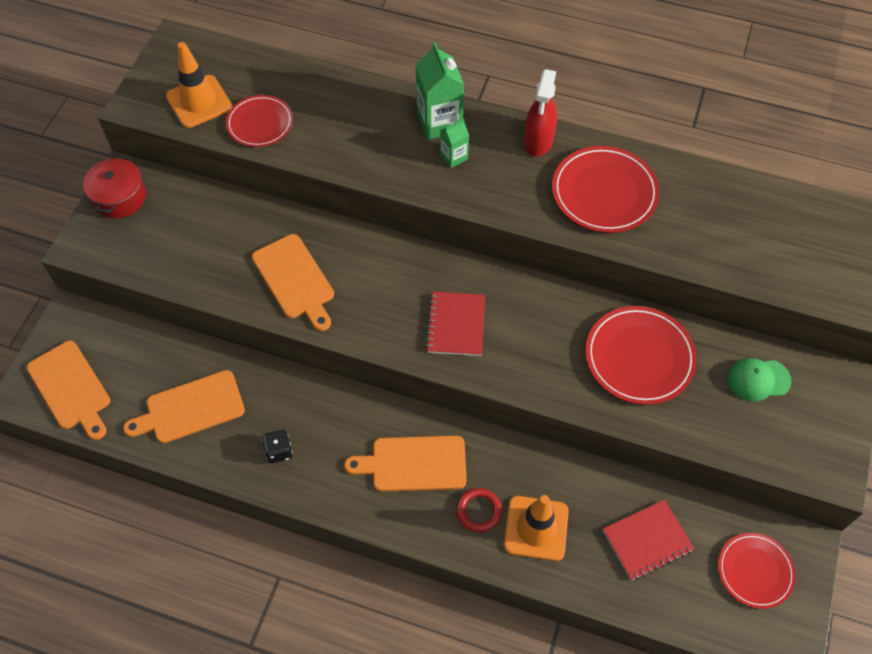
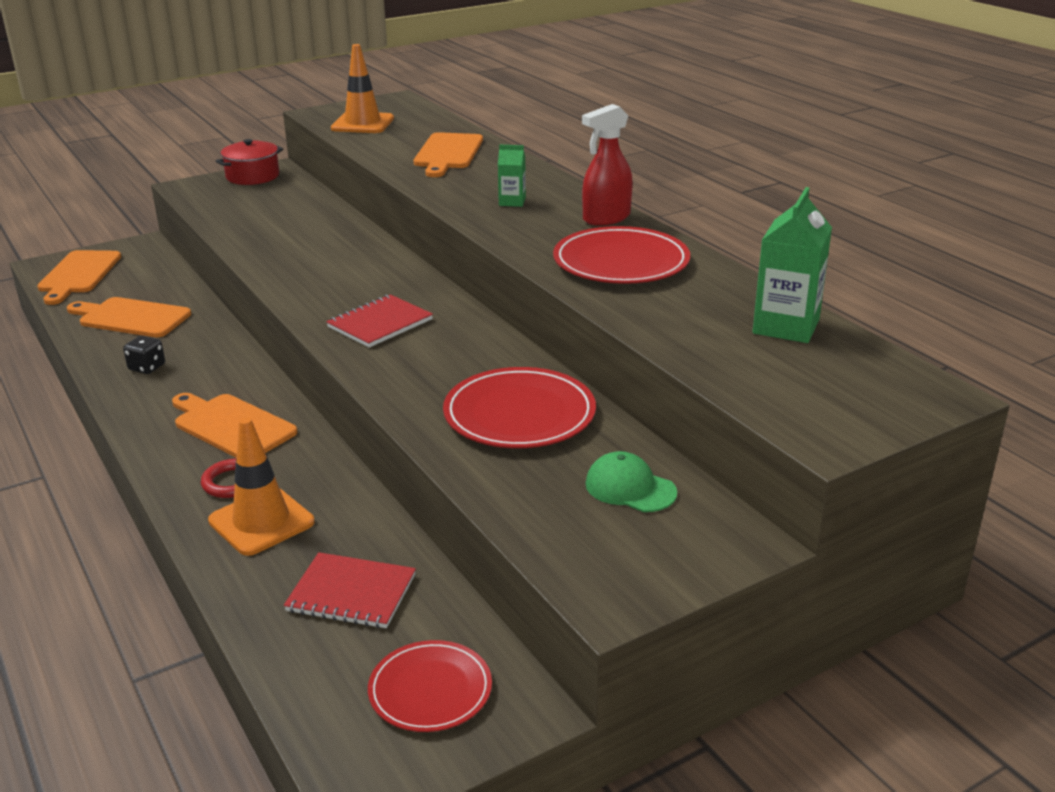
camera: 40 degrees right, 30 degrees down
(260, 123) = (387, 143): red plate -> none
(294, 280) = (297, 252): orange cutting board -> orange cutting board (447, 153)
(439, 122) = (532, 184): green carton -> green carton (786, 326)

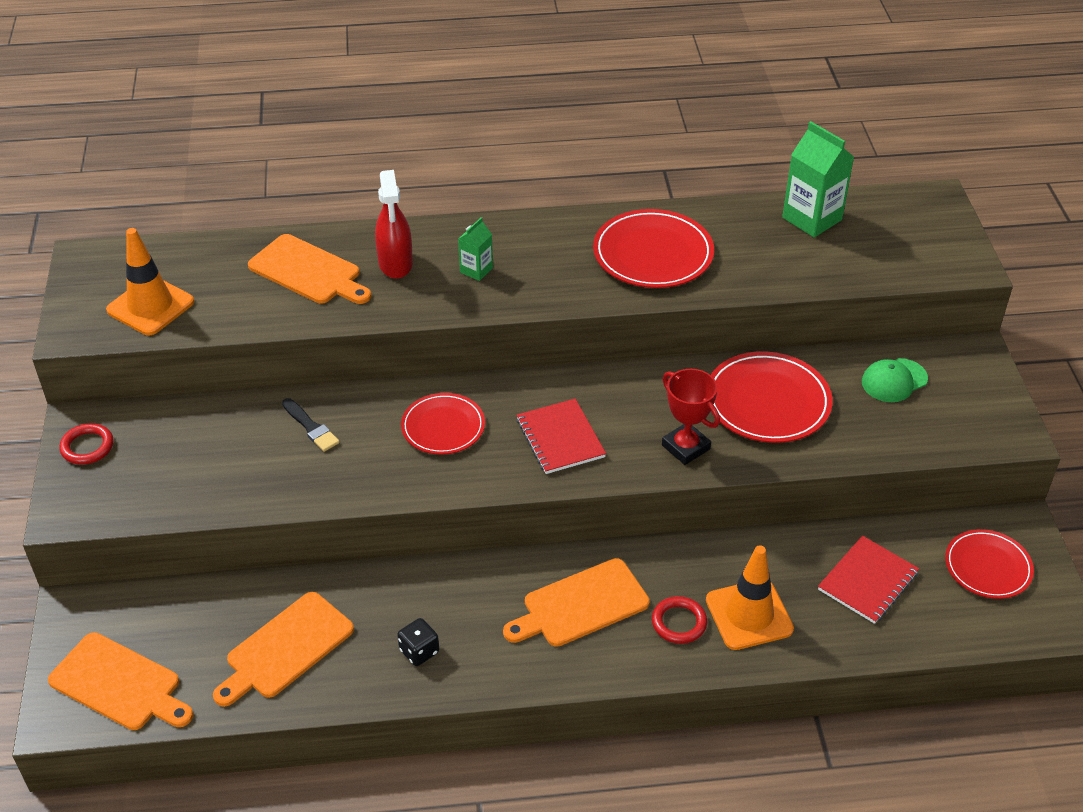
camera: 65 degrees left, 15 degrees up
(252, 176) = (87, 447): red pot -> red ring
(321, 231) = (311, 427): none -> black brush
(358, 275) = (443, 427): none -> red plate
(413, 384) = (686, 447): none -> red trophy
(606, 218) = (557, 230): red spray bottle -> red spray bottle (395, 264)

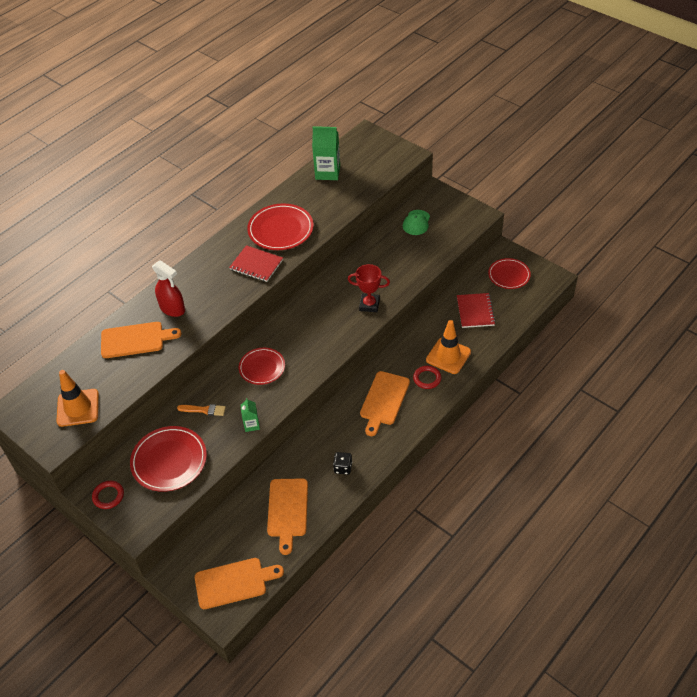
camera: 40 degrees left, 5 degrees up
(311, 427) = (204, 410): black brush -> orange brush
(476, 270) = (213, 287): green carton -> green carton (251, 425)
(560, 438) = (316, 337): red notebook -> red notebook (256, 265)
(767, 402) = (379, 264): red plate -> red plate (169, 460)

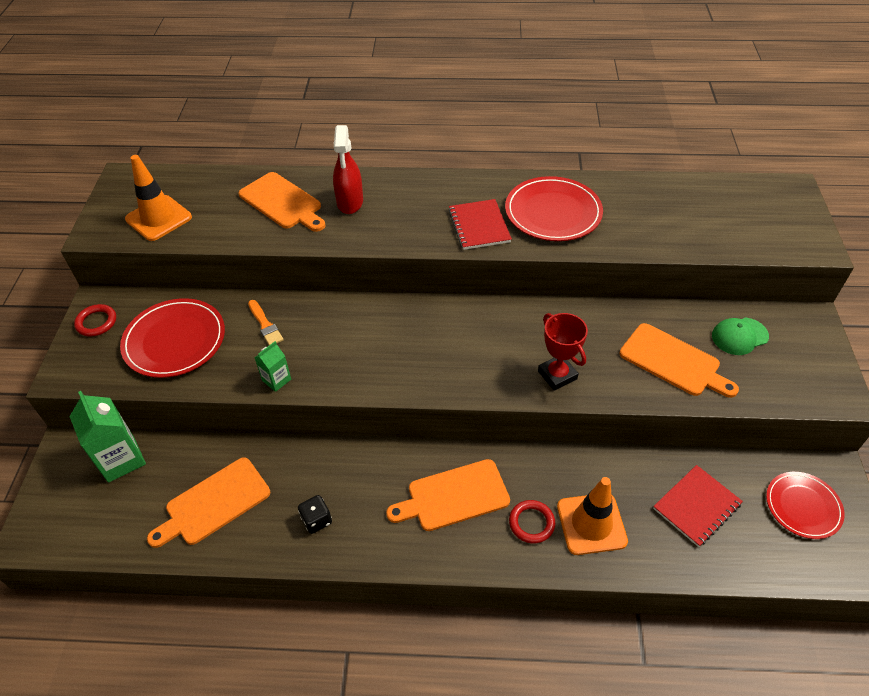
camera: 50 degrees right, 0 degrees up
(234, 583) = (81, 516): orange cutting board -> orange cutting board (673, 362)
(262, 367) = (366, 336): red plate -> none
(327, 172) = (686, 196): green carton -> green carton (121, 459)

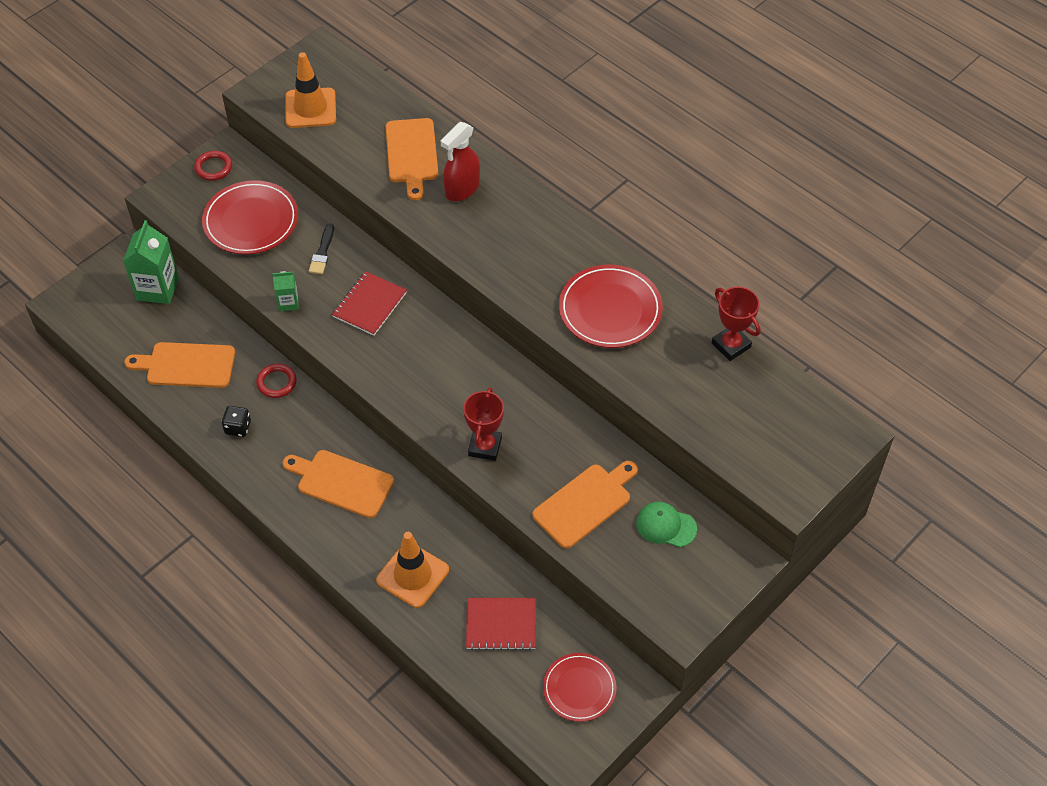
camera: 40 degrees right, 5 degrees up
(265, 325) = (322, 252): orange brush -> black brush
(479, 226) = (536, 280): red notebook -> red notebook (370, 305)
(531, 523) = (373, 542): red ring -> red ring (276, 382)
(655, 185) = (731, 345): none -> red trophy
(673, 362) = (585, 503): orange cutting board -> orange cutting board turned 120 degrees counterclockwise

